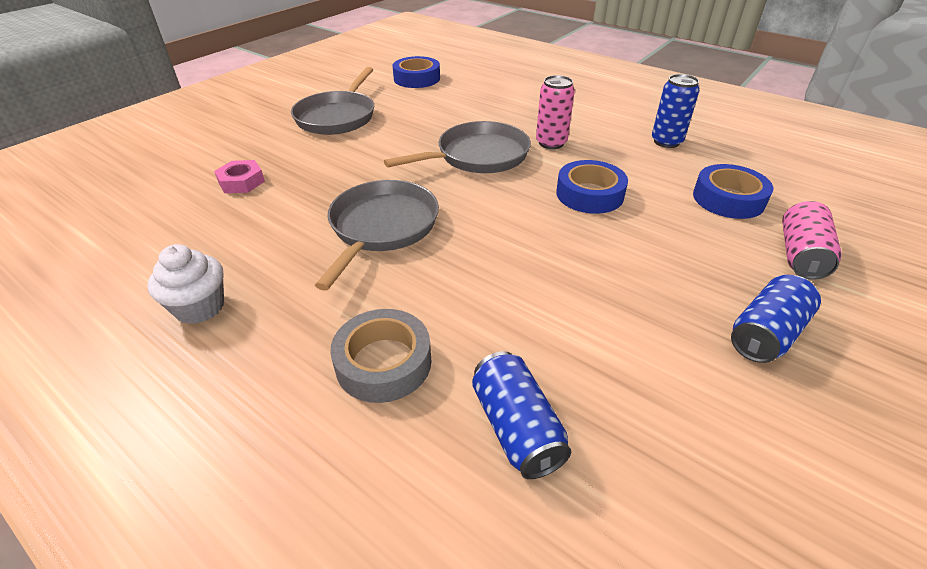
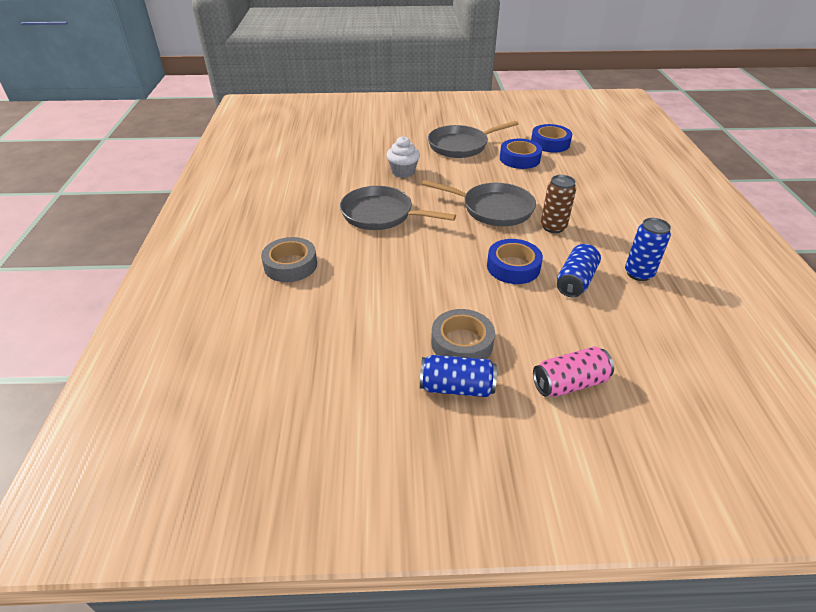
camera: 50 degrees right, 0 degrees up
(200, 307) = (271, 202): white cupcake -> white cupcake (403, 172)
(241, 182) = (363, 157): pink nut -> none
(382, 227) = (381, 214): grey pan -> grey pan turned 135 degrees counterclockwise
(516, 427) = (291, 321): blue can -> blue can (575, 281)
(551, 143) = (553, 227): pink can -> brown can
(690, 291) = (462, 343): none -> grey tape
(728, 199) = (598, 328): blue tape -> blue tape (519, 159)

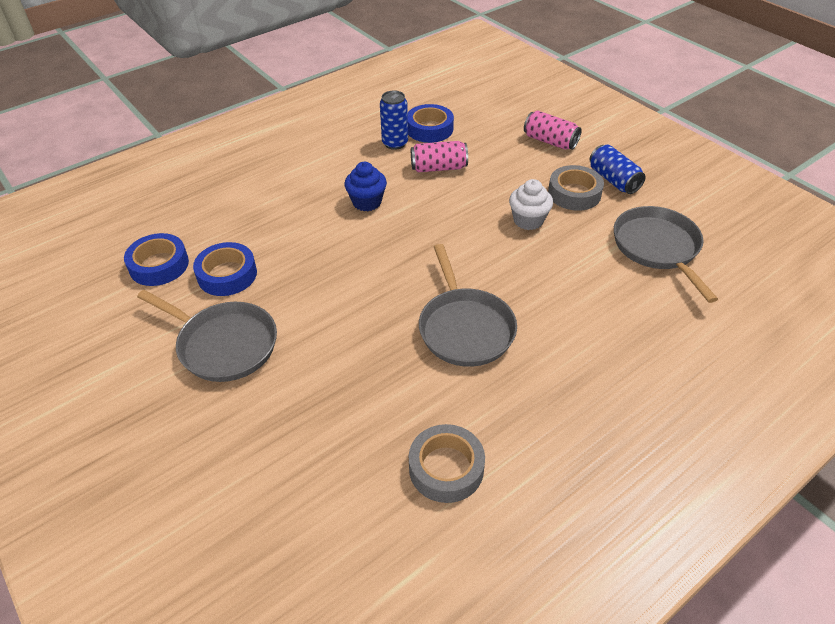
camera: 125 degrees left, 5 degrees up
(290, 265) = (620, 342): grey tape -> grey tape (446, 468)
(403, 172) = (349, 364): white cupcake -> white cupcake (528, 220)
(493, 209) = (369, 250): grey pan -> grey pan (658, 248)
(513, 267) = (455, 203): blue tape -> blue tape (429, 129)
(553, 227) = (367, 202): brown can -> blue cupcake
(575, 281) = (438, 168): blue can -> pink can

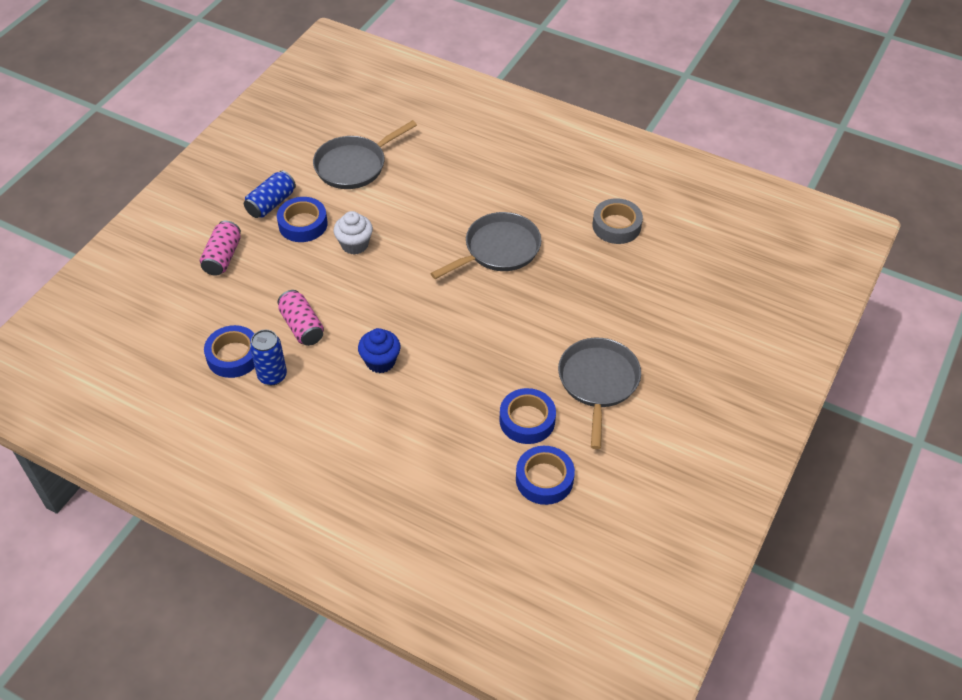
camera: 115 degrees left, 5 degrees up
(574, 193) = (303, 224): grey tape -> blue tape

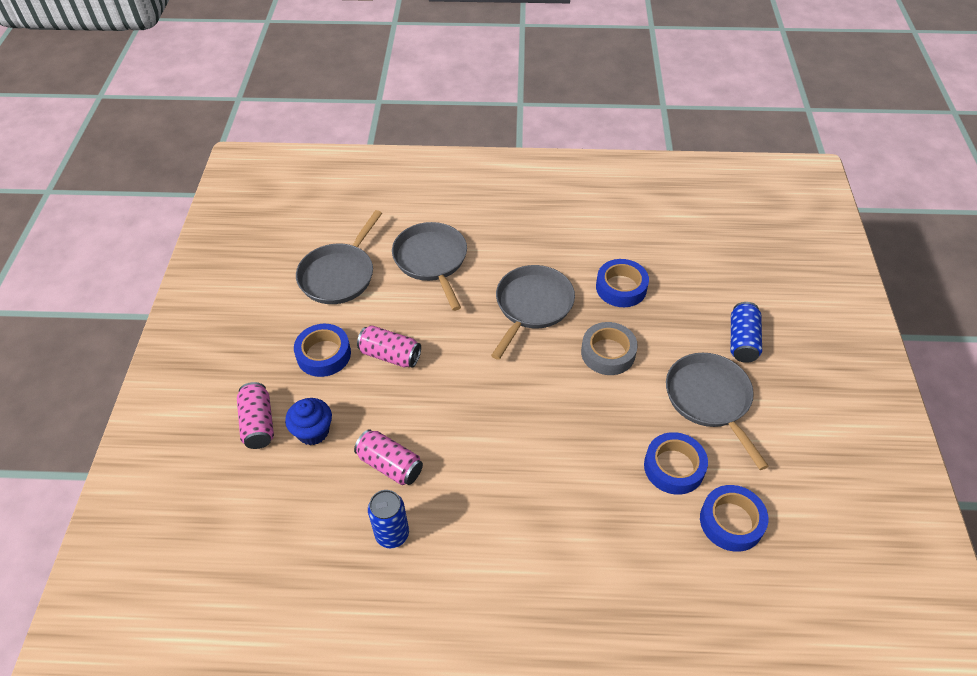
camera: 25 degrees left, 0 degrees up
(233, 356) = (336, 530): blue tape -> blue tape (621, 287)
(271, 203) = (277, 345): blue can -> blue can (742, 341)
(354, 244) = (390, 355): white cupcake -> pink can
(380, 361) = (494, 468): blue cupcake -> blue cupcake (313, 431)
(438, 181) = (432, 260): none -> grey pan
(616, 226) = (621, 243): grey tape -> grey tape (608, 353)

